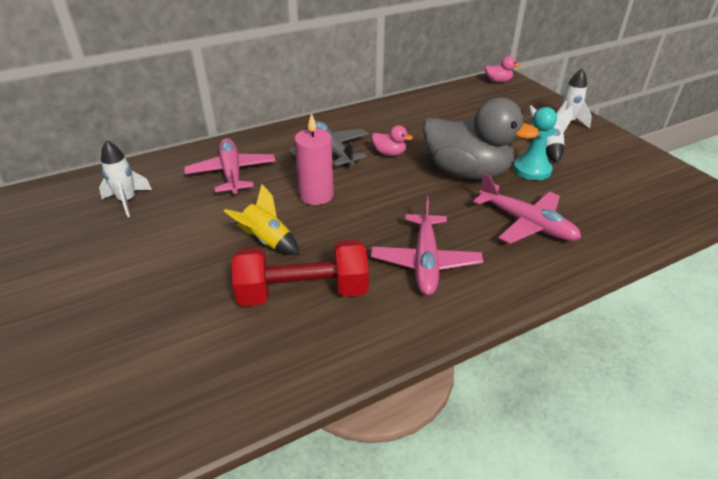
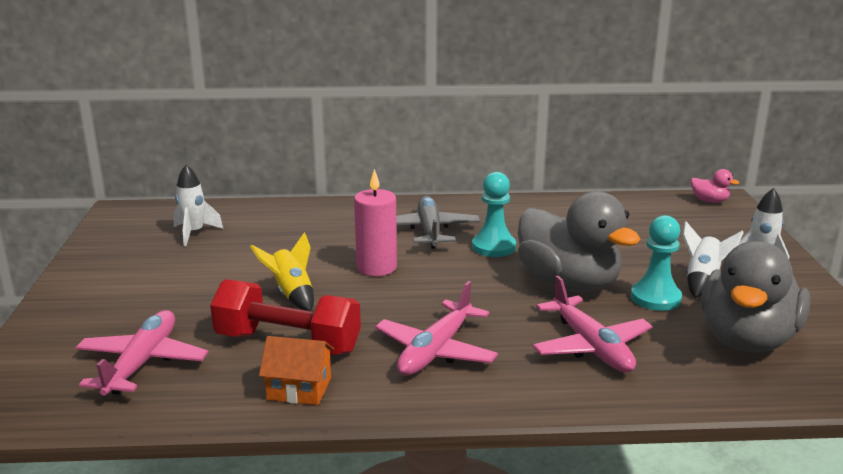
camera: 25 degrees right, 15 degrees down
(231, 173) = (309, 230): pink plane -> pink plane (142, 363)
(349, 336) = (299, 388): none -> orange house
(389, 153) = (493, 247): pink duck -> turquoise pawn
(612, 188) = (747, 340): none -> grey duck

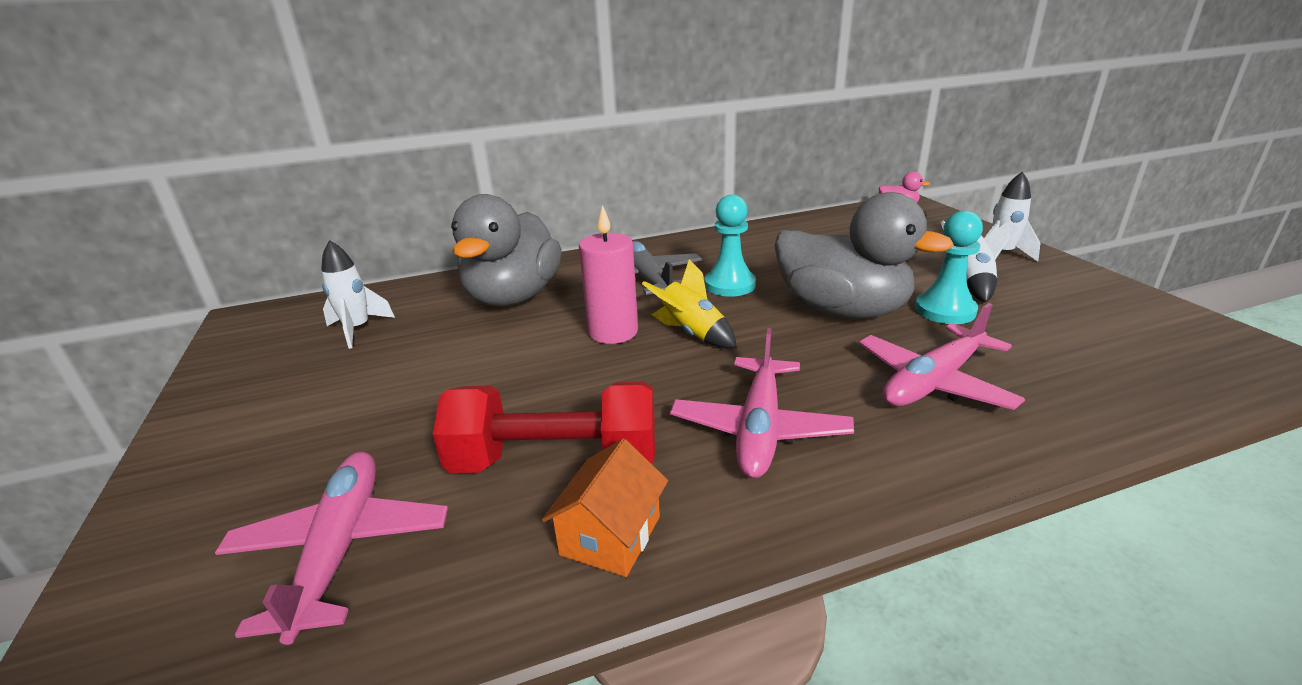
camera: 15 degrees left, 5 degrees up
(291, 294) = (524, 387): yellow rocket -> yellow rocket (691, 334)
(299, 388) = (610, 535): orange house -> orange house turned 60 degrees counterclockwise
(591, 346) = (933, 382): pink plane -> pink plane turned 90 degrees clockwise
(747, 340) = (1081, 339): grey duck -> grey duck (513, 297)

